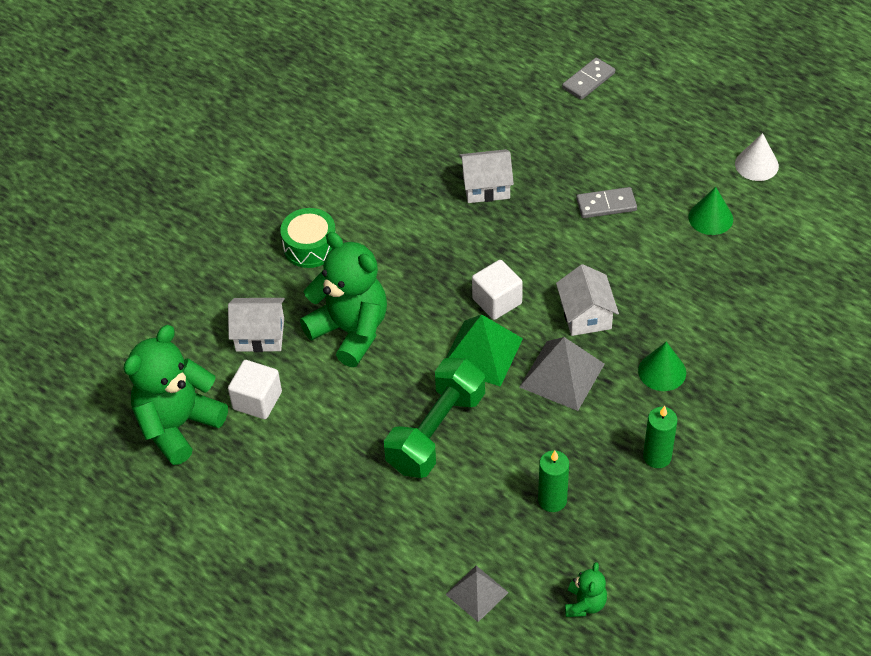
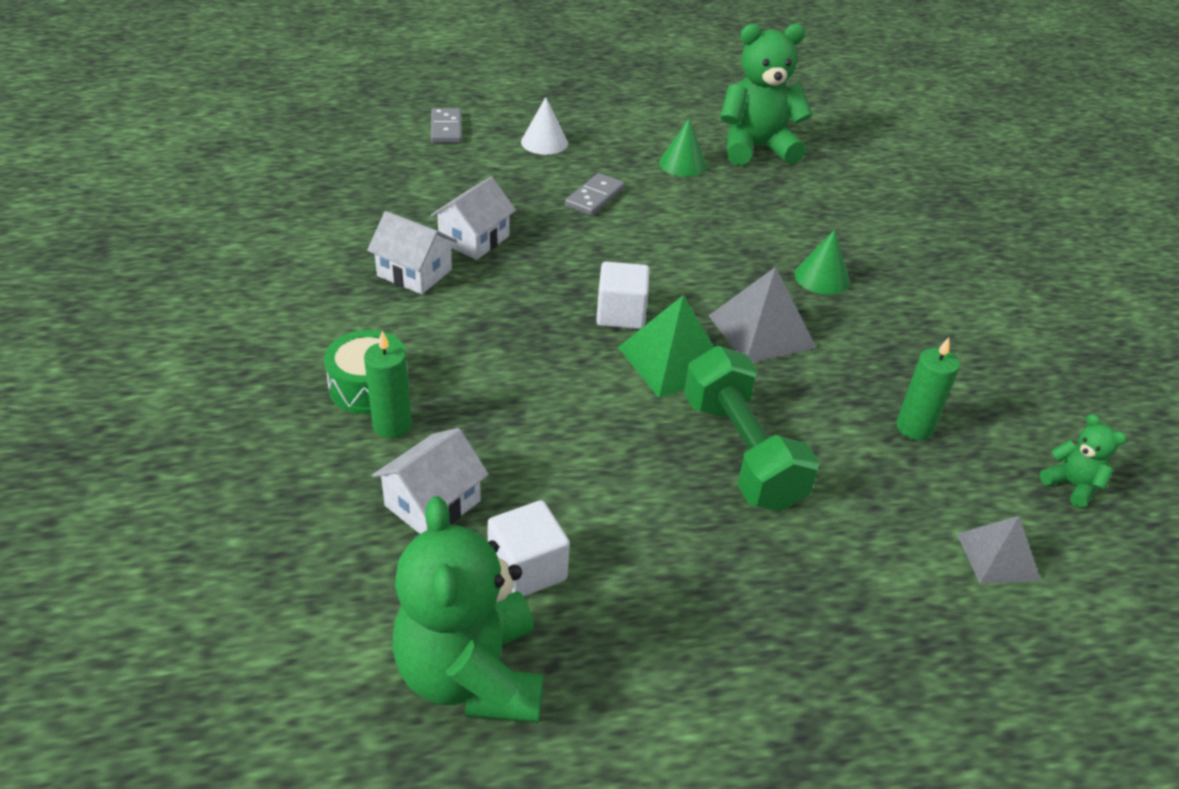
camera: 55 degrees left, 10 degrees down
(350, 331) = (526, 429): green teddy bear -> green teddy bear (756, 148)
(586, 315) = (705, 277): white house -> white house (414, 273)
(657, 457) = (920, 336): green candle -> green candle (392, 425)
(756, 164) = (657, 118): white cone -> white cone (544, 142)

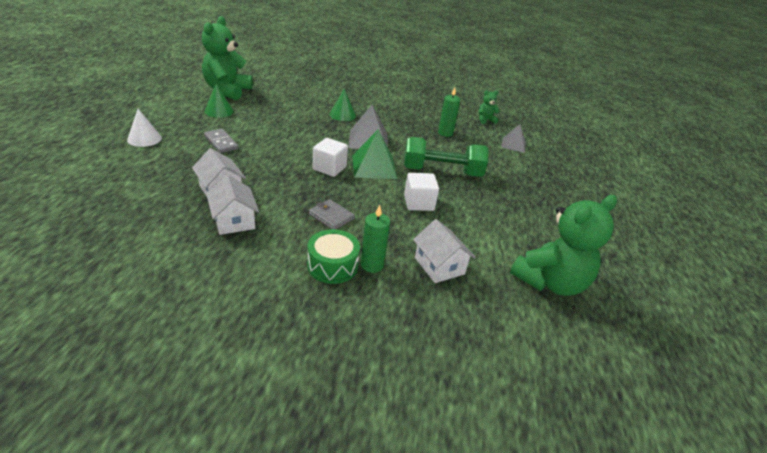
camera: 70 degrees left, 5 degrees down
(414, 273) = (234, 220): white house -> white house turned 75 degrees counterclockwise
(446, 128) = (78, 165): grey domino -> none
(471, 675) = (550, 282): green teddy bear -> green teddy bear turned 45 degrees counterclockwise
(485, 353) = (331, 216): none -> grey wallet
(527, 569) = (492, 248): white cube -> white cube (419, 203)

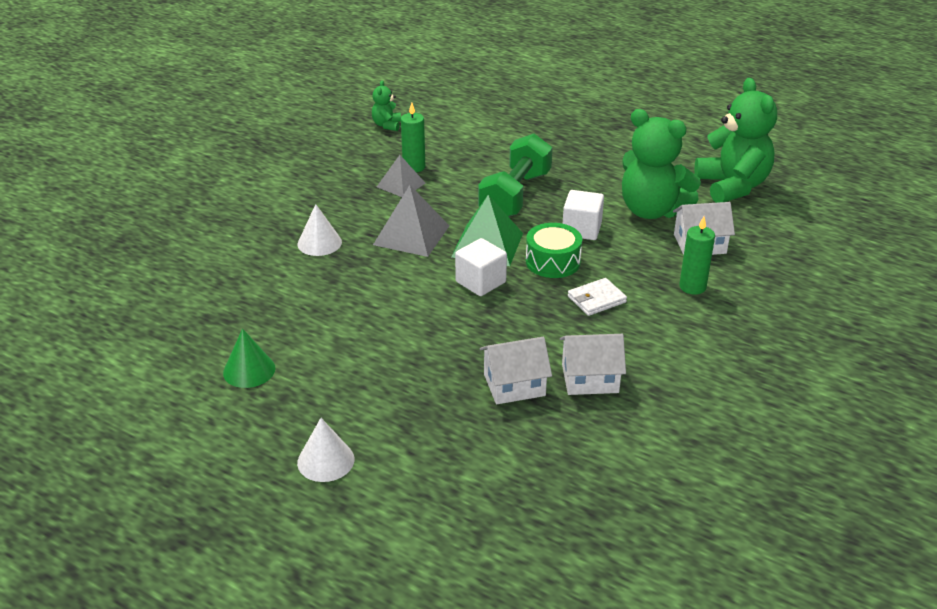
camera: 65 degrees left, 0 degrees up
(221, 142) = (370, 375): grey domino -> none
(227, 91) = (163, 354): green teddy bear -> green teddy bear (651, 210)
(331, 216) = (596, 299): grey wallet -> white wallet
(332, 265) = (690, 313): green drum -> green drum (552, 261)
(342, 115) = (319, 243): green cone -> white cone
(513, 145) = (464, 125): grey pyramid -> grey pyramid (401, 185)

